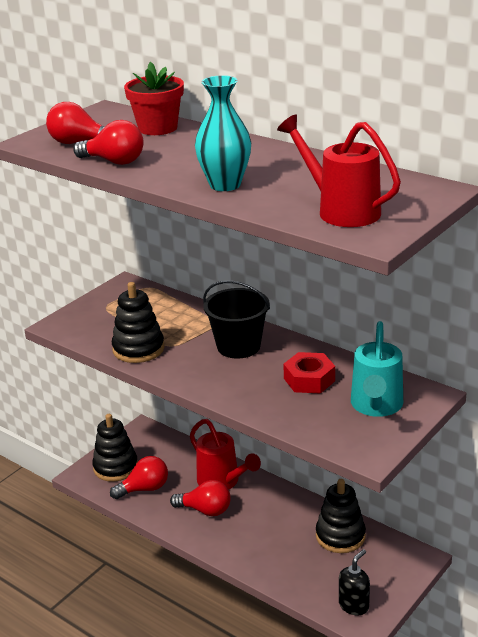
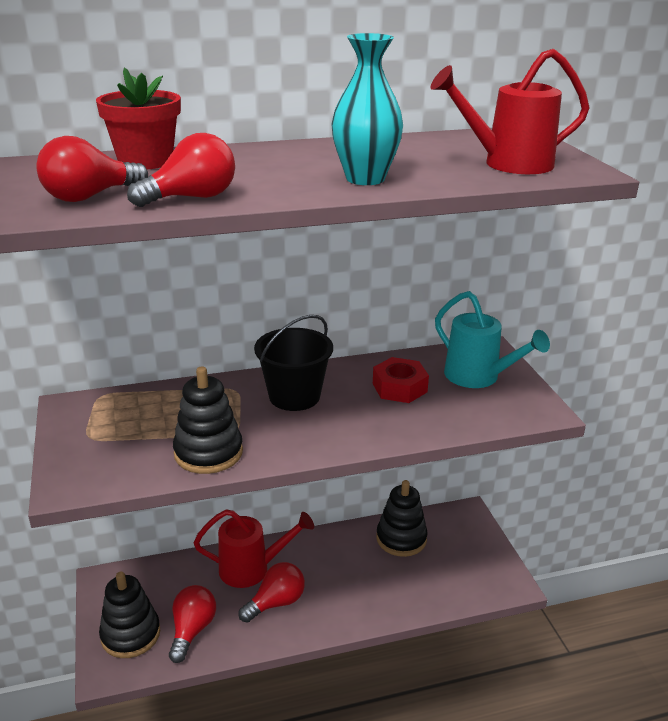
camera: 55 degrees left, 0 degrees up
(354, 605) = (487, 579): black soap dispenser -> none

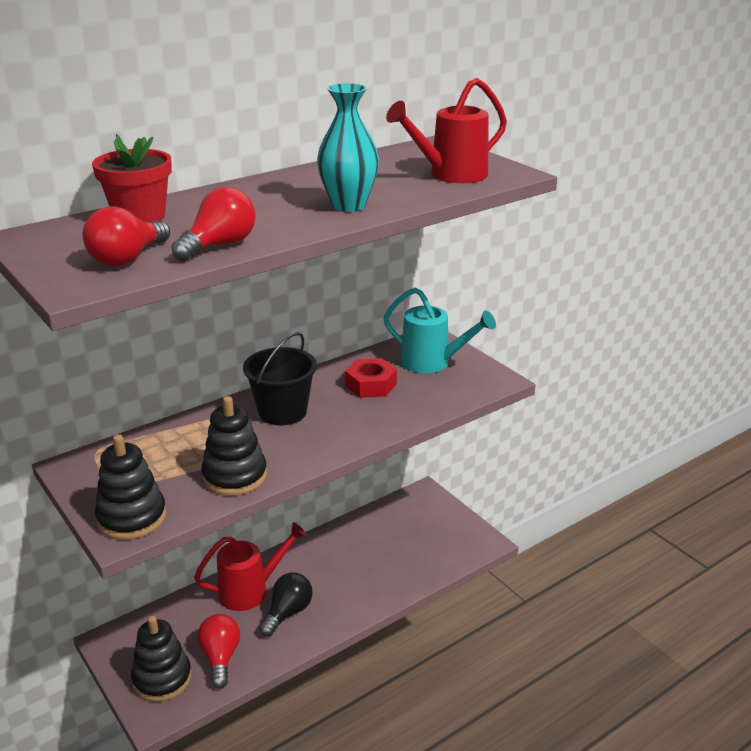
camera: 20 degrees left, 0 degrees up
(276, 602) = (287, 613): red light bulb -> black light bulb
(401, 538) = (376, 529): black stacking toy -> black stacking toy (132, 518)

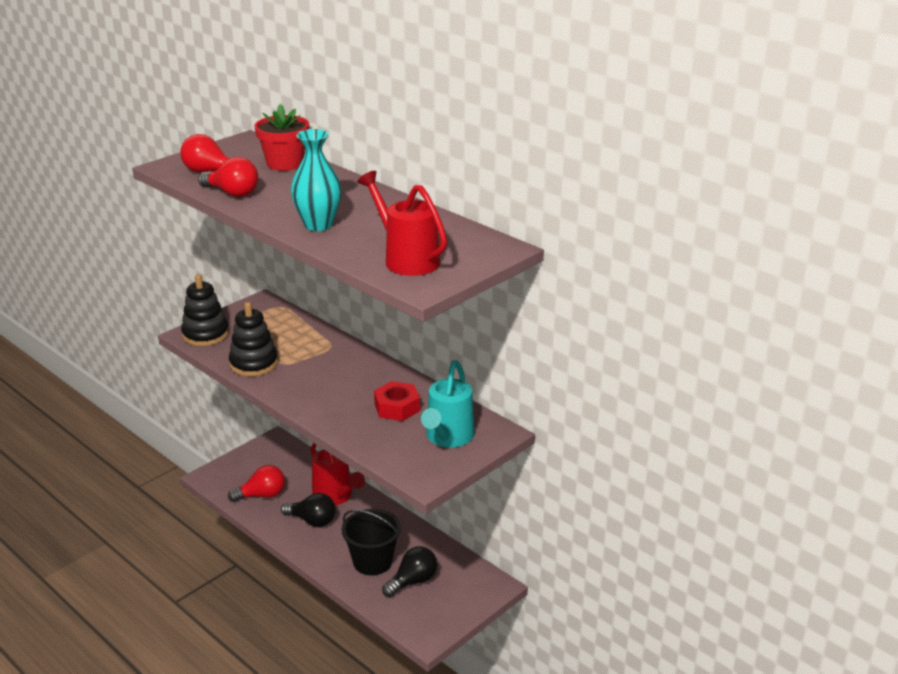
camera: 80 degrees right, 0 degrees up
(162, 678) = (241, 472): black stacking toy -> none
(282, 412) = (344, 370): black bucket -> black bucket (372, 561)
(408, 544) = (413, 581): none -> black light bulb

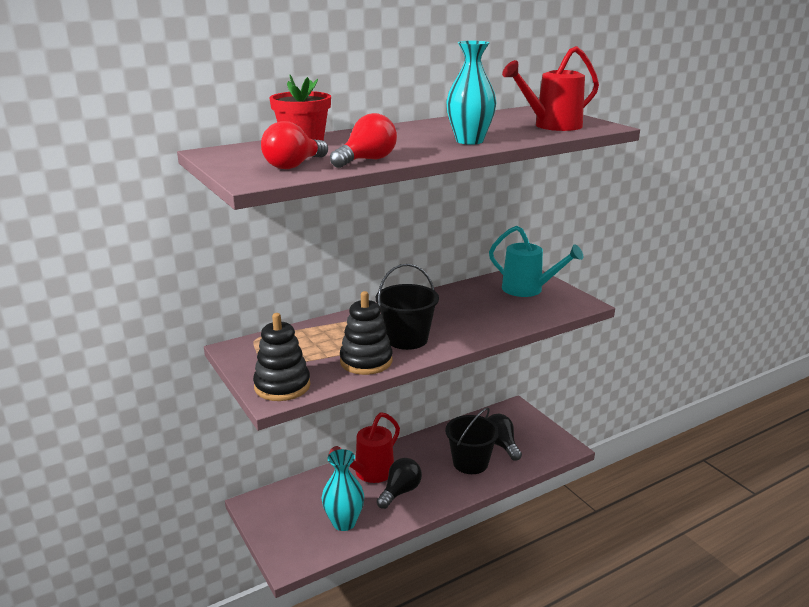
camera: 75 degrees left, 5 degrees down
(262, 495) = (344, 522): red light bulb -> turquoise vase
(301, 377) = (407, 339): none -> black bucket
(335, 496) = (370, 473): red watering can -> red watering can turned 150 degrees clockwise
(397, 407) = (477, 303): red nut -> none

